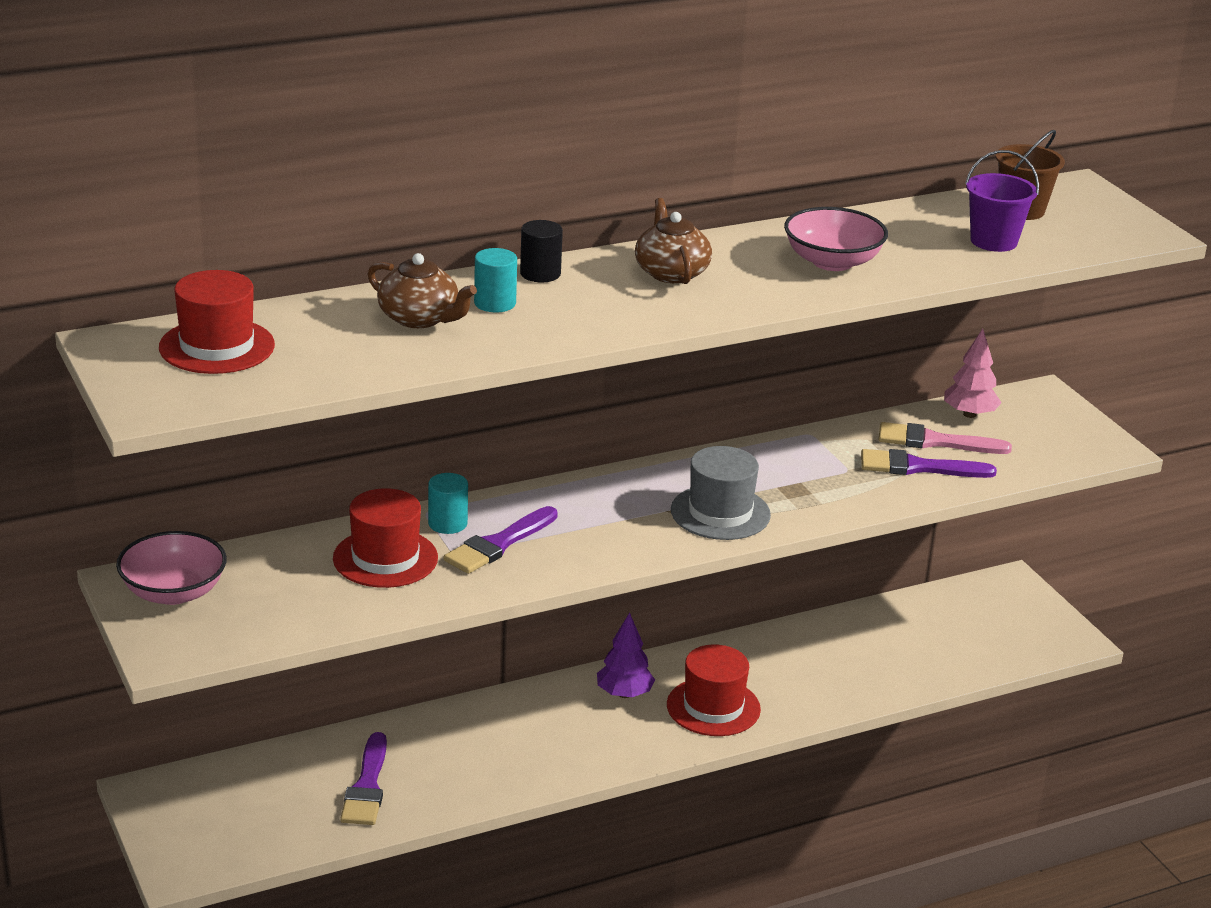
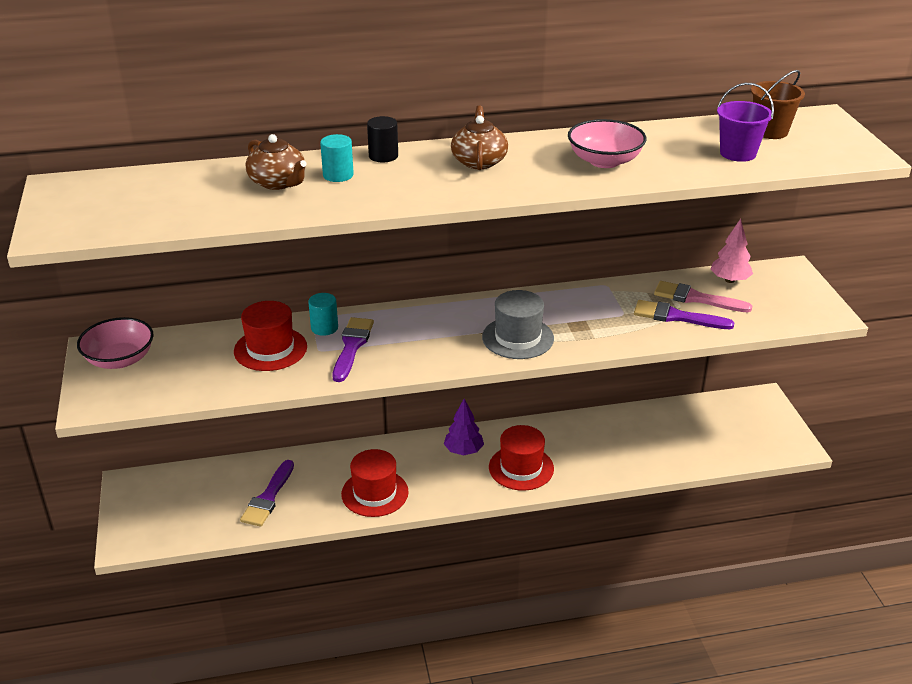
camera: 15 degrees right, 5 degrees up
(217, 346) = (125, 193): red hat -> red hat (375, 493)
(498, 544) = (352, 346): purple brush -> purple brush turned 135 degrees clockwise

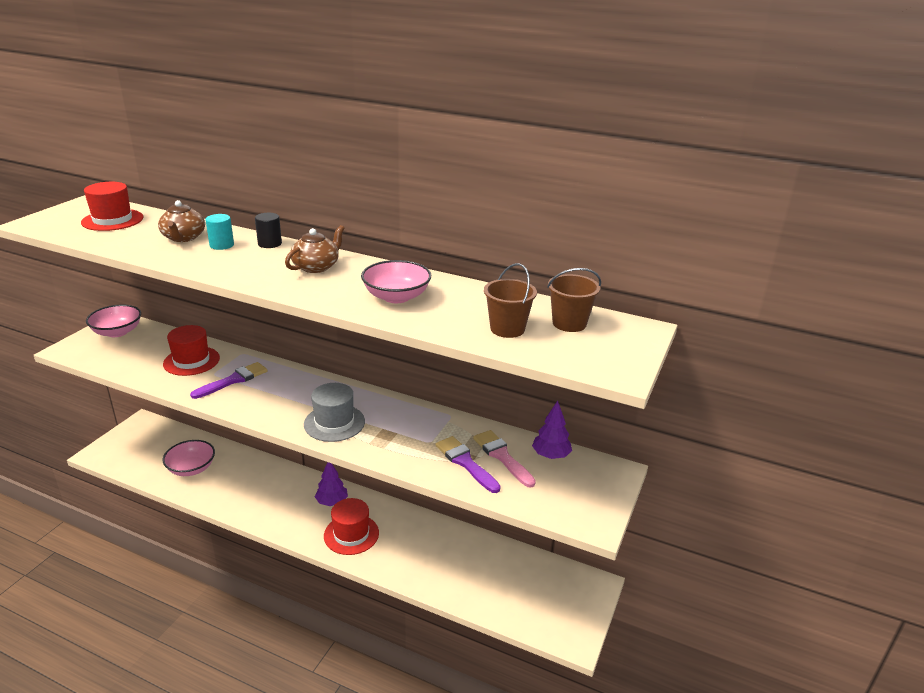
camera: 35 degrees right, 5 degrees down
(268, 497) = (191, 468): purple brush -> pink bowl
(324, 328) = (238, 362): turquoise cylinder -> none
(375, 493) = (247, 499): red hat -> red hat (112, 220)
(729, 280) = (551, 455): pink tree -> purple tree
(738, 153) = (507, 329): purple bucket -> brown bucket

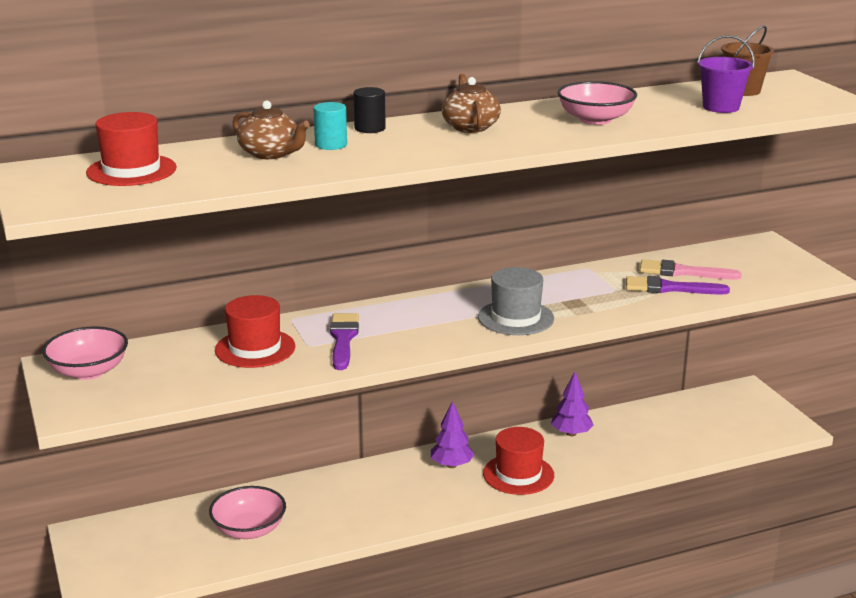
camera: 45 degrees left, 5 degrees down
(507, 329) = (721, 107): brown bucket -> purple bucket
(551, 455) = (709, 255): purple tree -> purple tree (571, 433)

